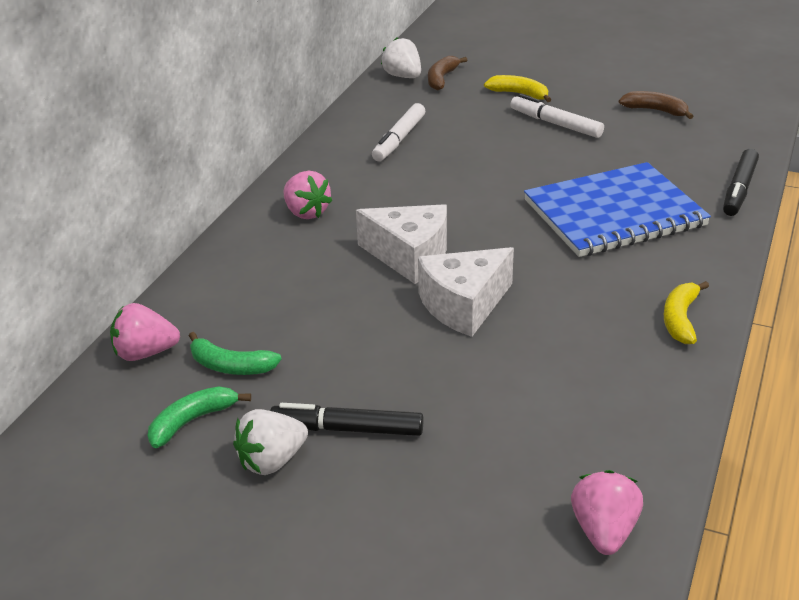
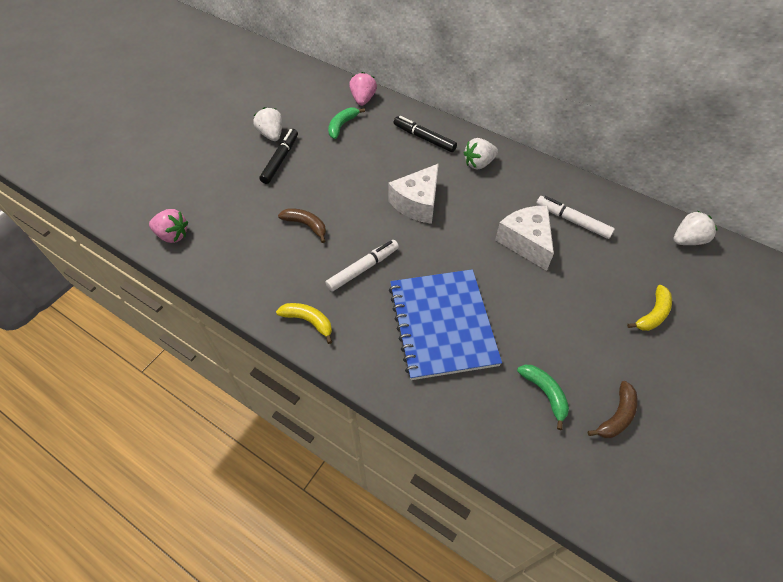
camera: 100 degrees right, 20 degrees up
(192, 421) = (308, 112): green banana -> green banana (545, 393)
(306, 212) = (478, 163): pink strawberry -> white strawberry
(442, 79) = (683, 265): brown banana -> brown banana (306, 225)
(464, 305) = (360, 219): white cheese -> white cheese (526, 242)
(555, 124) = (592, 326): white marker -> white marker (363, 269)
(739, 189) = (460, 428): black marker -> black marker (424, 138)

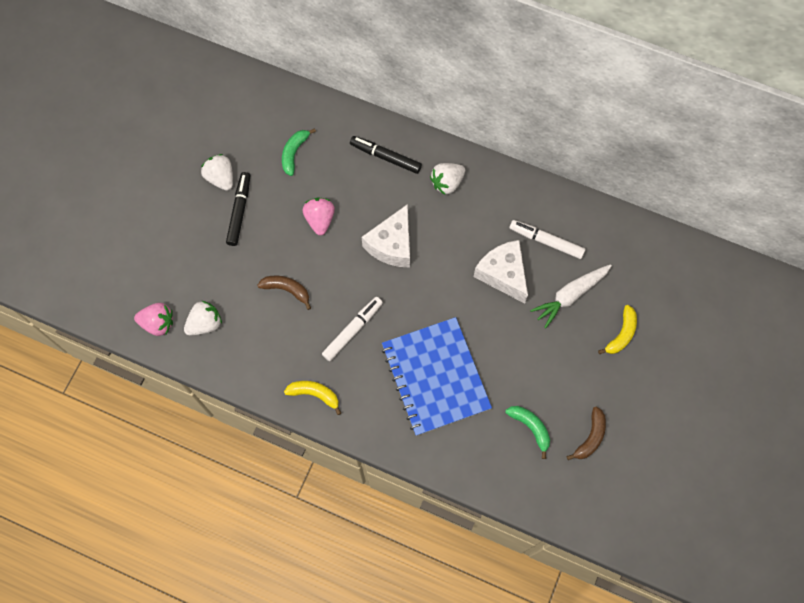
camera: 10 degrees left, 15 degrees up
(363, 99) = (309, 110): pink strawberry -> pink strawberry (320, 220)
(596, 270) = (570, 296): none -> white carrot
(687, 240) = (655, 246): white strawberry -> white strawberry (205, 323)

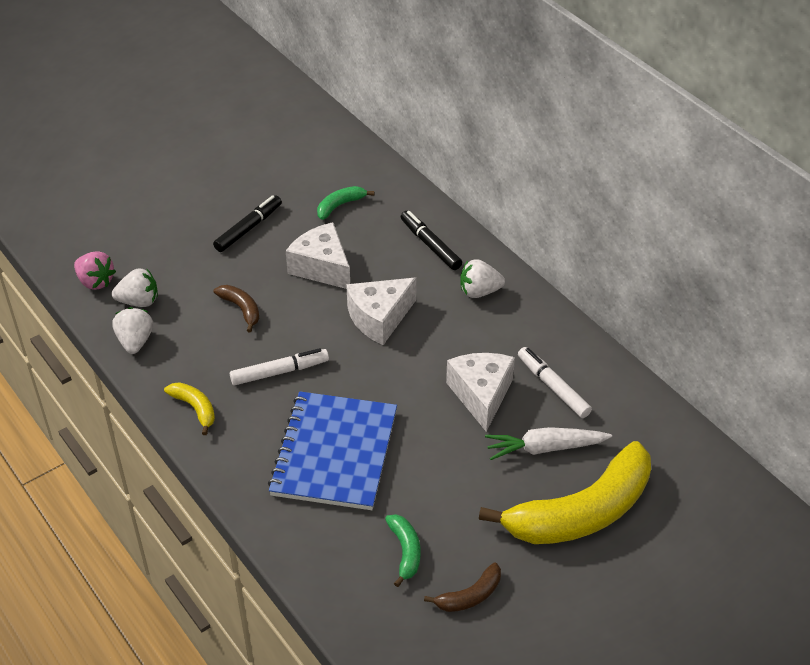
camera: 30 degrees right, 25 degrees down
(221, 178) = (253, 196): white strawberry -> white strawberry (135, 341)
(320, 220) = (322, 267): pink strawberry -> white cheese
(621, 334) = (581, 512): yellow banana -> yellow banana, size x2.36

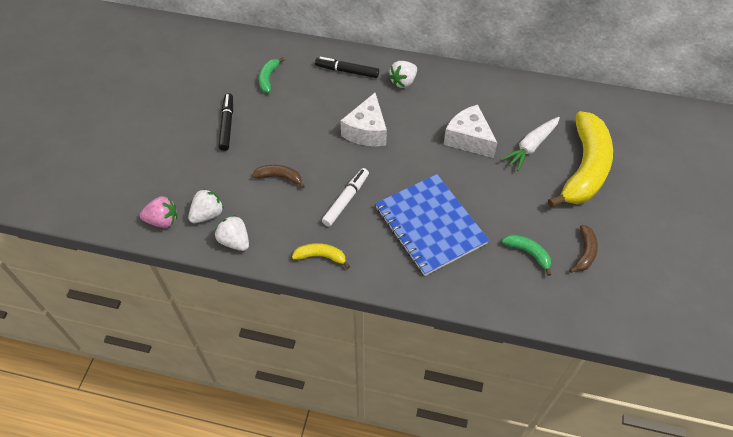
camera: 40 degrees left, 10 degrees up
(322, 267) = (299, 122): white cheese -> none
(553, 387) = (498, 111): white marker -> none

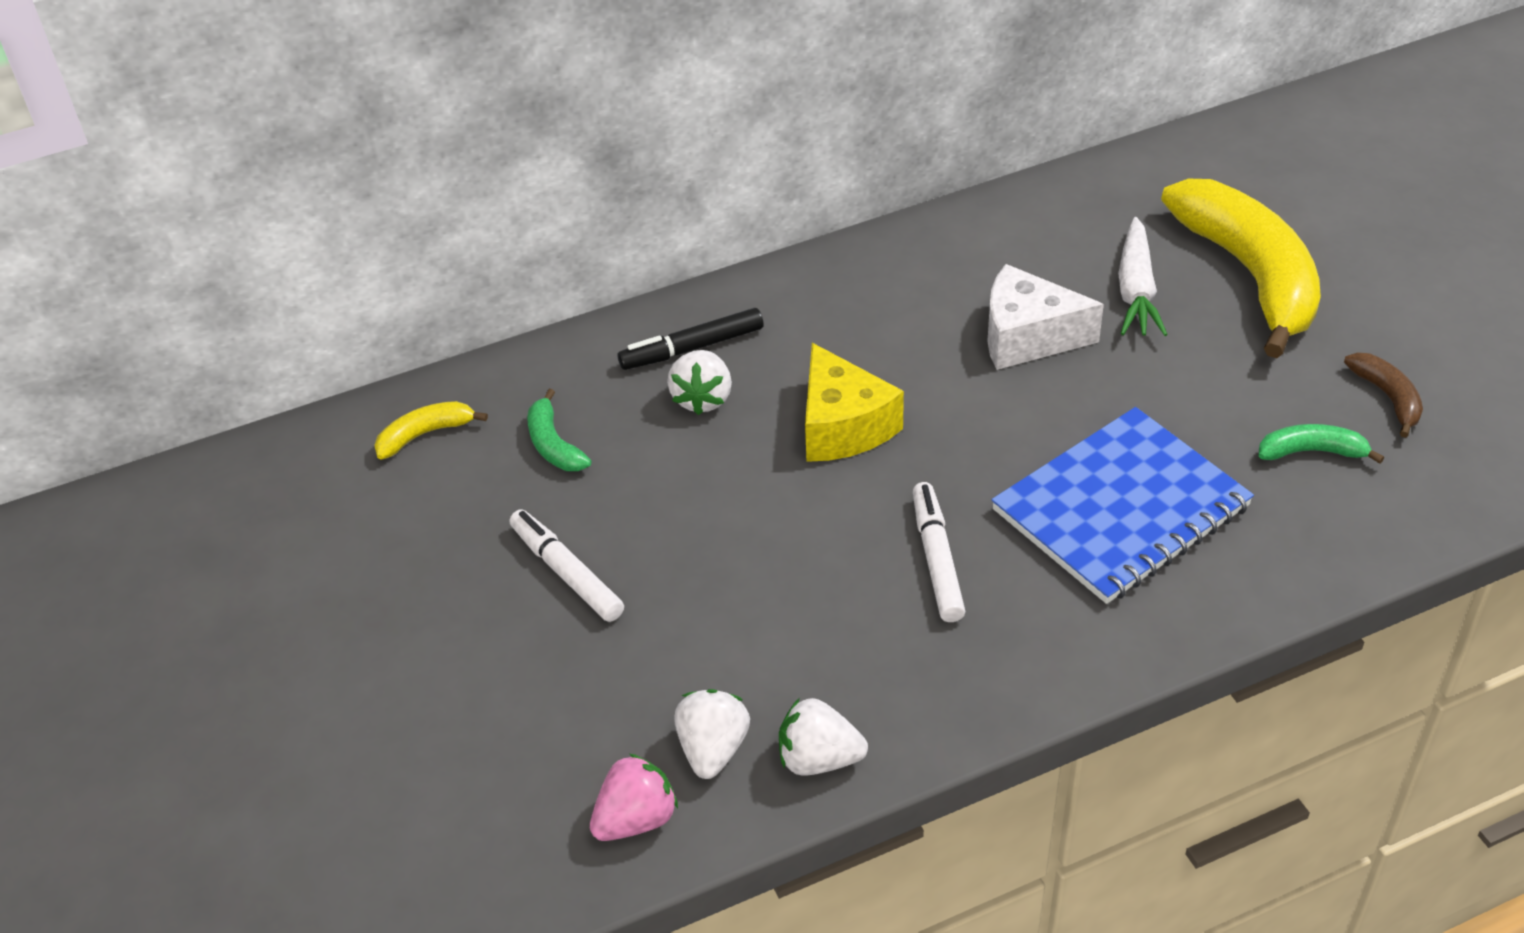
camera: 35 degrees left, 10 degrees down
(227, 125) = (567, 573): black marker -> white marker
(279, 177) = (775, 598): brown banana -> none
(321, 256) = (1001, 678): yellow banana -> yellow banana (425, 434)
(366, 131) = (843, 426): white cheese -> yellow cheese
(403, 82) = (814, 309): white strawberry -> white strawberry (702, 398)
(430, 225) = (1120, 508): blue notebook -> blue notebook turned 60 degrees counterclockwise

